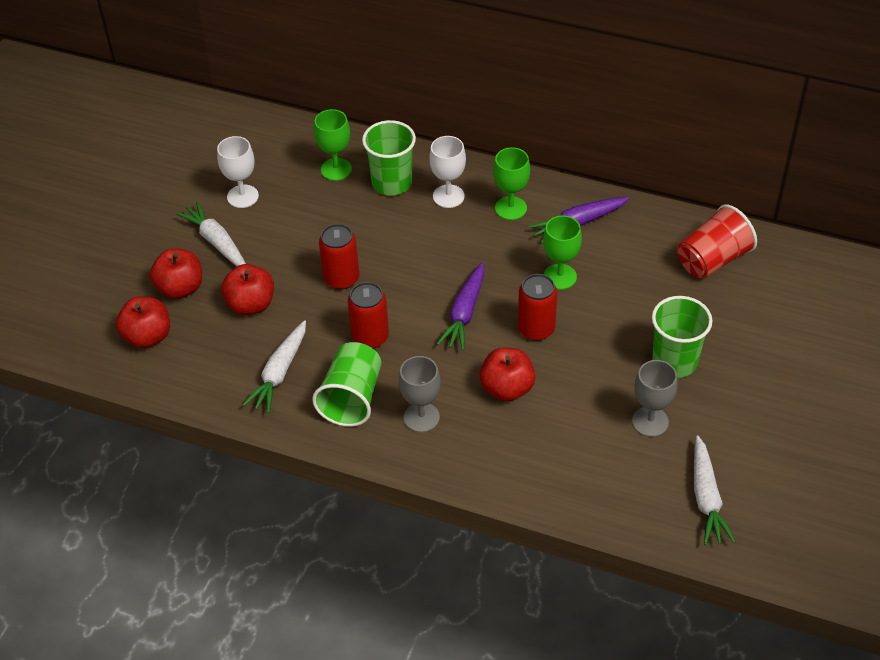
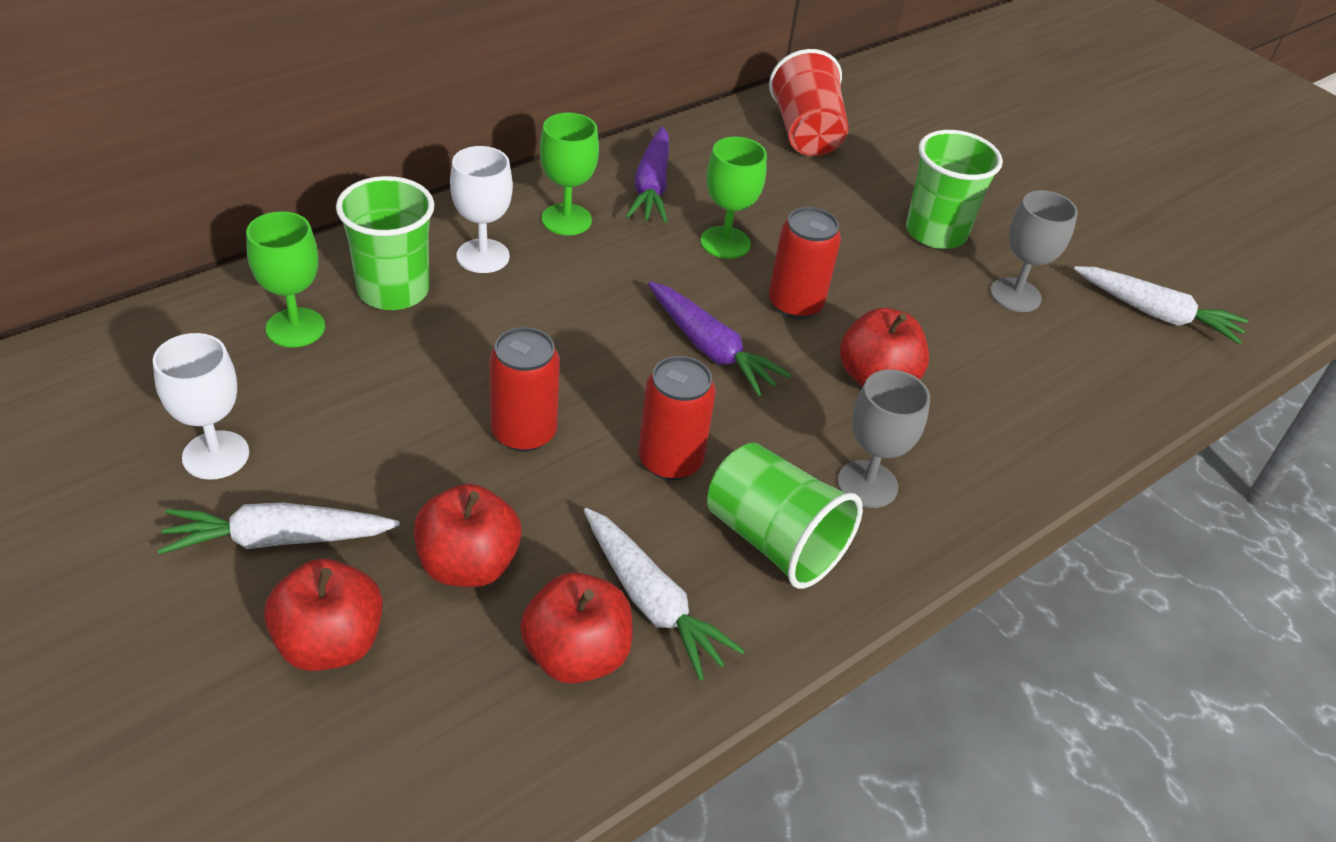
camera: 65 degrees left, 5 degrees down
(148, 336) = (397, 752): red apple -> red apple (576, 655)

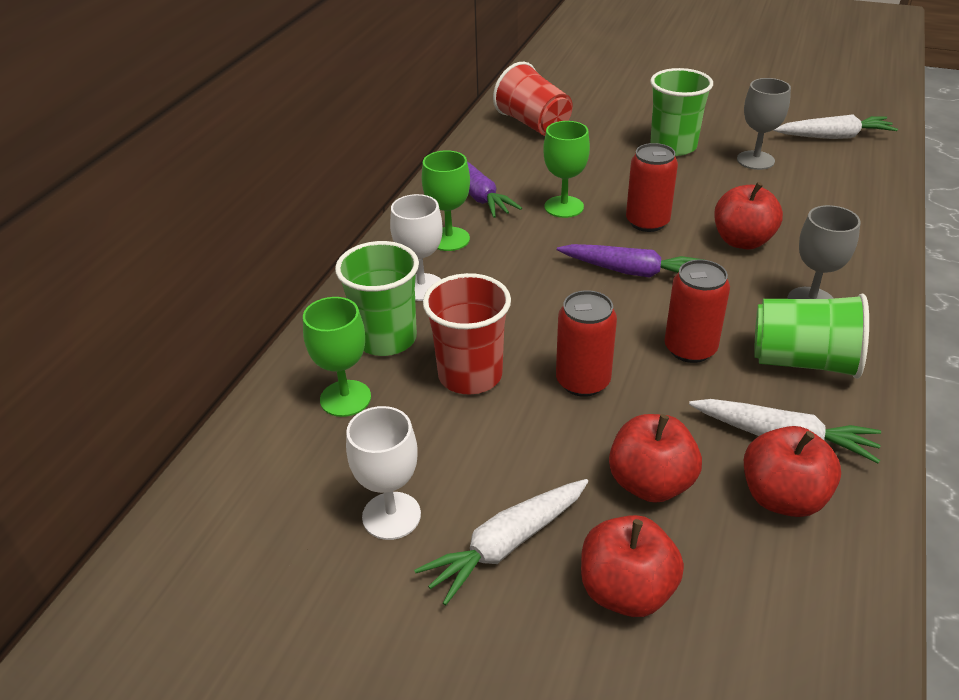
camera: 25 degrees left, 5 degrees down
(427, 367) = (470, 375): none -> red cup

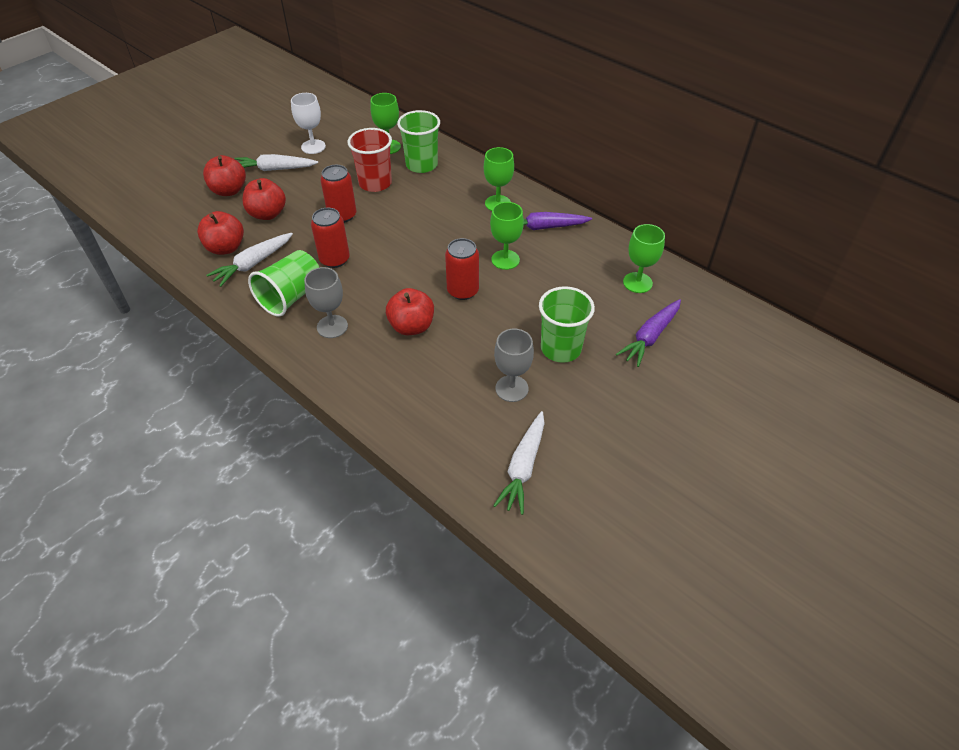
camera: 110 degrees right, 10 degrees up
(421, 287) = (456, 184): white goblet -> none
(506, 545) = (274, 169): white carrot -> white carrot turned 75 degrees counterclockwise
(533, 124) = (637, 282): red cup -> green goblet
(631, 272) = (415, 264): purple carrot -> purple carrot (650, 337)

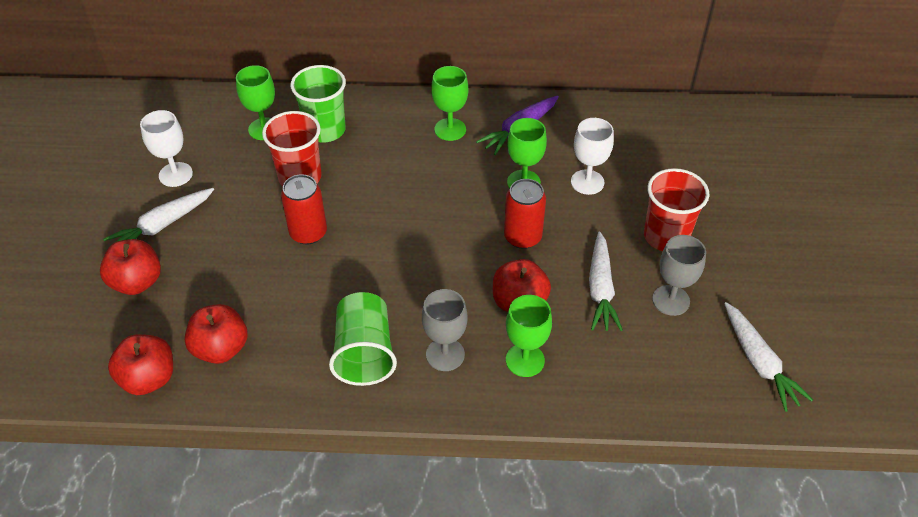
camera: 40 degrees left, 0 degrees up
(253, 264) = (277, 346): white carrot -> white carrot (600, 289)
(267, 214) = (221, 281): red apple -> red apple (149, 378)
(334, 259) = (360, 285): red can -> none
(549, 283) = (587, 182): none -> white goblet
(561, 348) = (666, 236): green cup -> red cup
(637, 282) = (655, 136): green goblet -> green goblet (525, 360)
(650, 337) = (719, 180): purple carrot -> none

